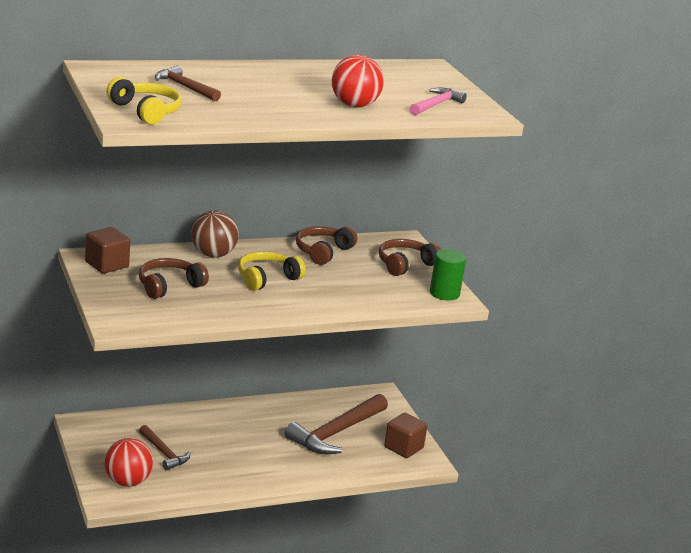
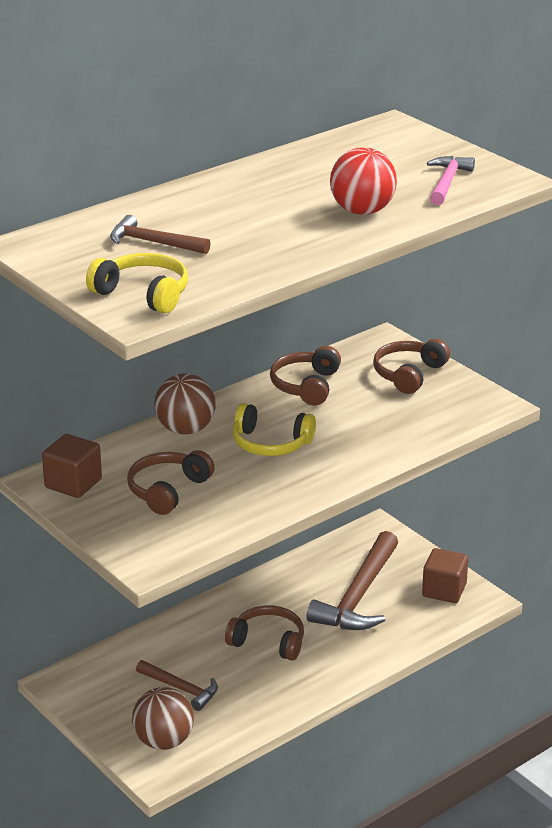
camera: 15 degrees left, 5 degrees up
(127, 482) = (164, 741): red ball -> brown ball
(248, 442) = (268, 641): none -> brown headphones
(267, 278) = (270, 443): yellow headphones -> yellow headphones turned 105 degrees counterclockwise
(444, 293) = (478, 401): green cylinder -> none

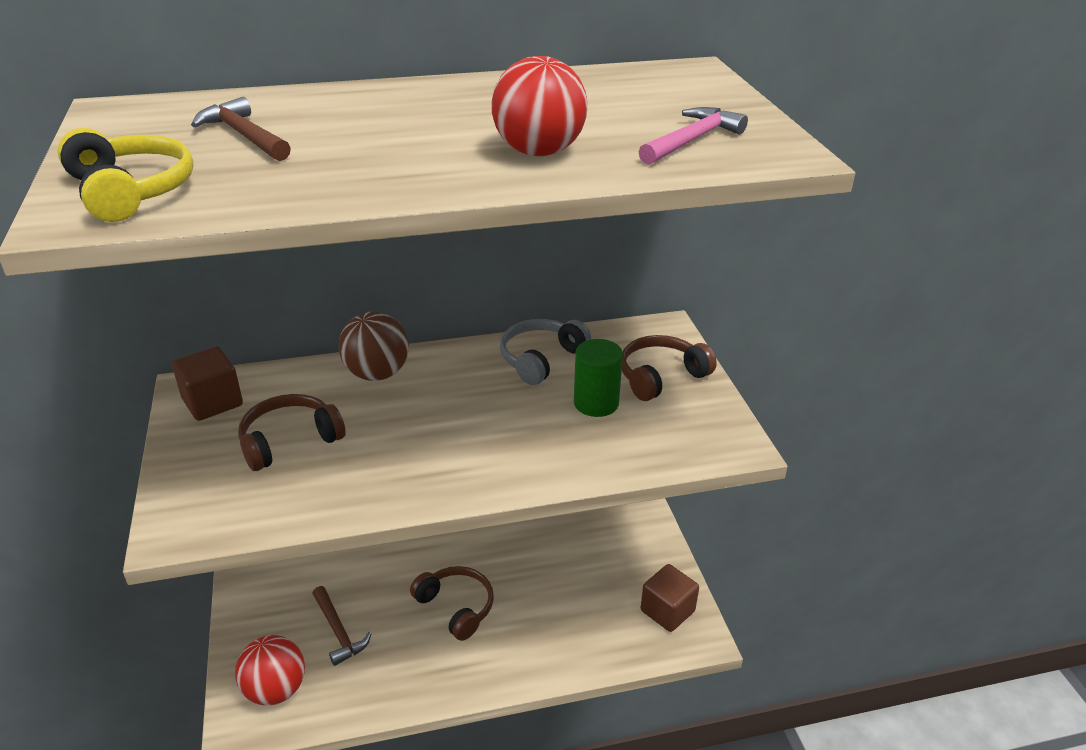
camera: 25 degrees right, 5 degrees up
(164, 741) = (275, 689): brown ball -> red ball
(270, 443) = (444, 417): yellow headphones -> none
(306, 386) = (541, 359): brown headphones -> grey headphones
(359, 596) = (577, 586): brown hammer -> none
(376, 405) = (596, 403): none -> green cylinder

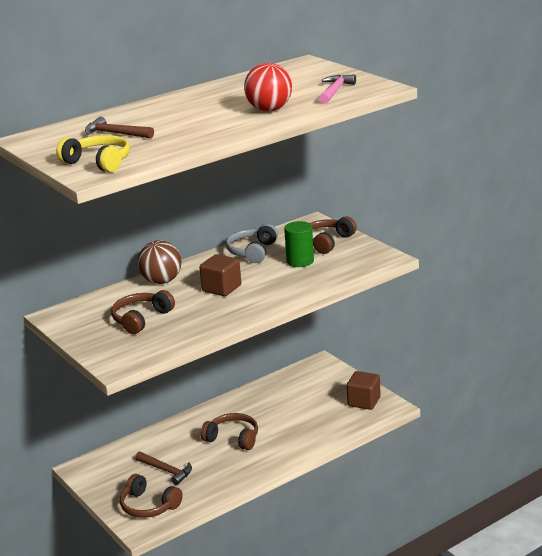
camera: 20 degrees left, 10 degrees down
(212, 402) = (75, 317): brown cube -> brown cube (221, 288)
(275, 689) = (148, 506): red ball -> brown headphones

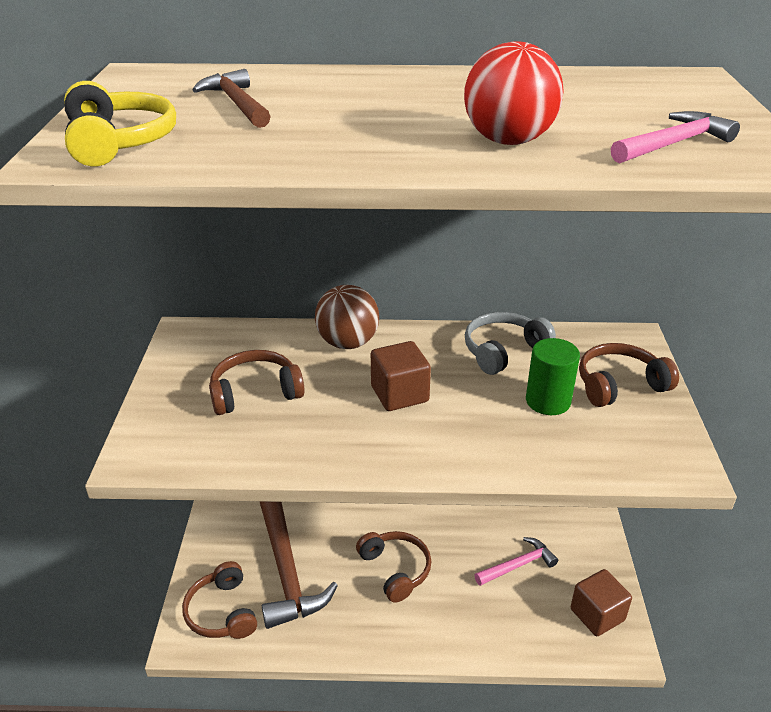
camera: 35 degrees right, 10 degrees up
(166, 470) = (287, 570): brown hammer -> brown hammer, size x1.82
(301, 403) = (518, 565): none -> pink hammer

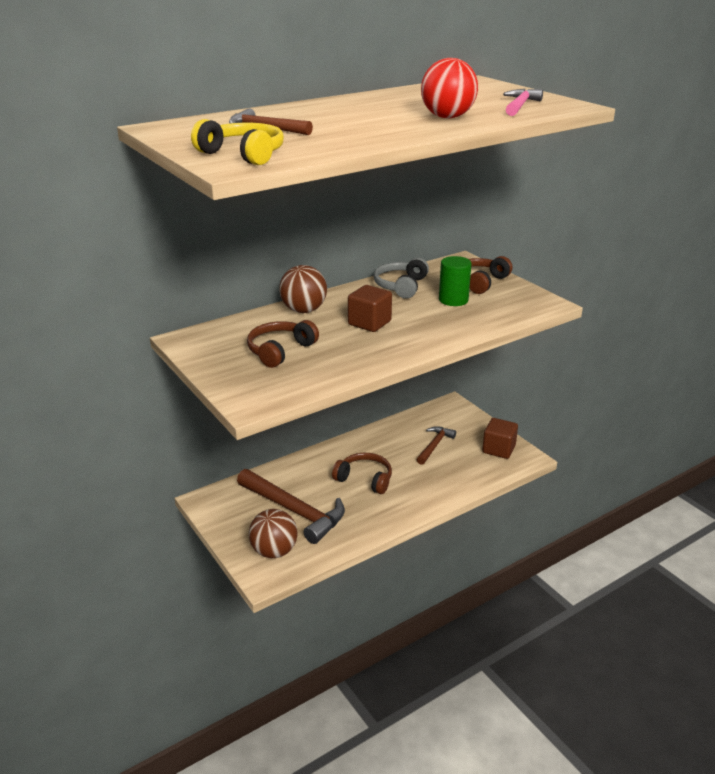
camera: 35 degrees left, 5 degrees down
(222, 612) = (274, 551): brown headphones -> brown ball
(518, 565) = (434, 445): pink hammer -> brown hammer

